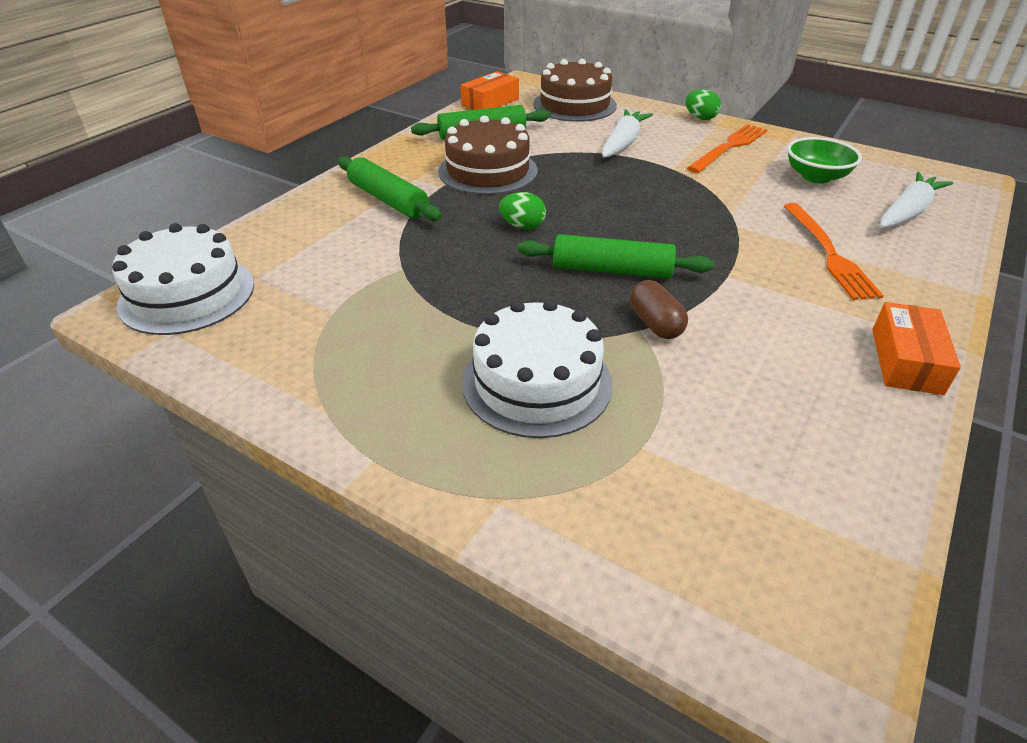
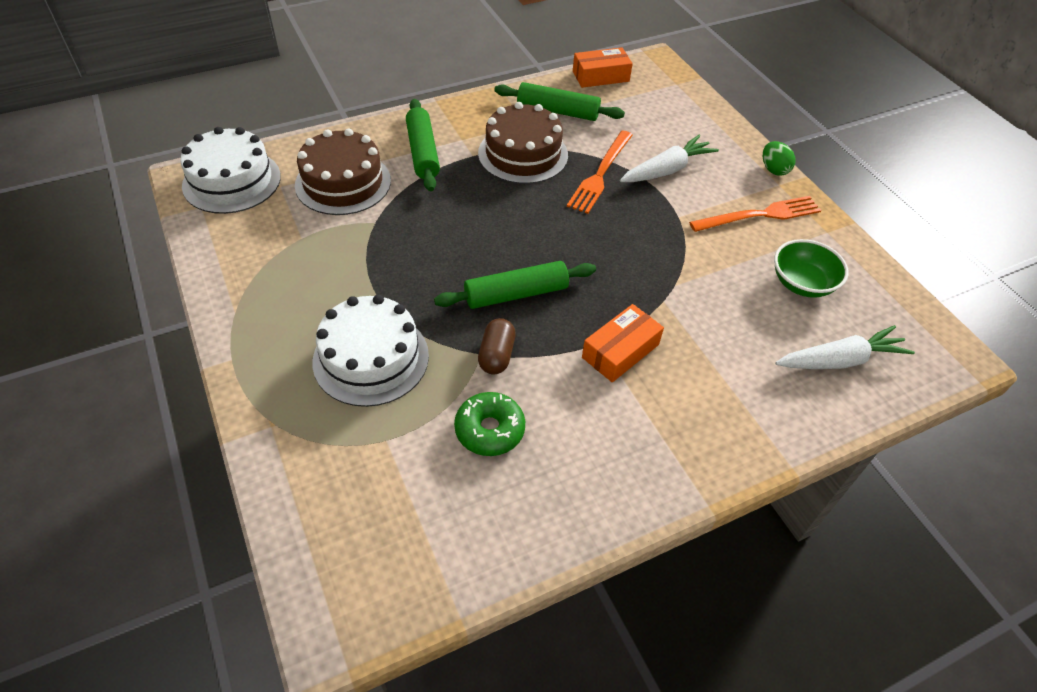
camera: 30 degrees right, 10 degrees up
(522, 226) = (493, 222): green egg -> none
(574, 105) = (672, 107): brown cake -> brown cake (343, 183)
(612, 270) = (516, 294): green rolling pin -> green rolling pin turned 60 degrees counterclockwise
(727, 386) = (489, 430): none -> green donut
(828, 253) = (709, 364): orange fork -> orange fork (600, 174)
(906, 360) = (646, 485): orange box -> orange box (620, 351)

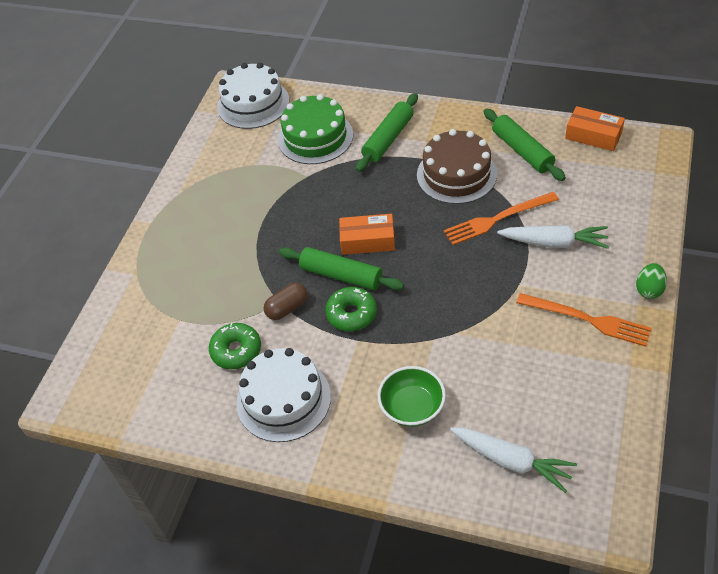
camera: 50 degrees right, 0 degrees up
(343, 183) = (315, 137): brown cake -> green cake
(371, 358) = (218, 266): white cake -> white cake (283, 399)
(567, 323) = (351, 314): none -> green donut
(620, 351) = (364, 354): orange box -> orange box (367, 241)
(802, 283) = (554, 390): green bowl -> green bowl (412, 407)

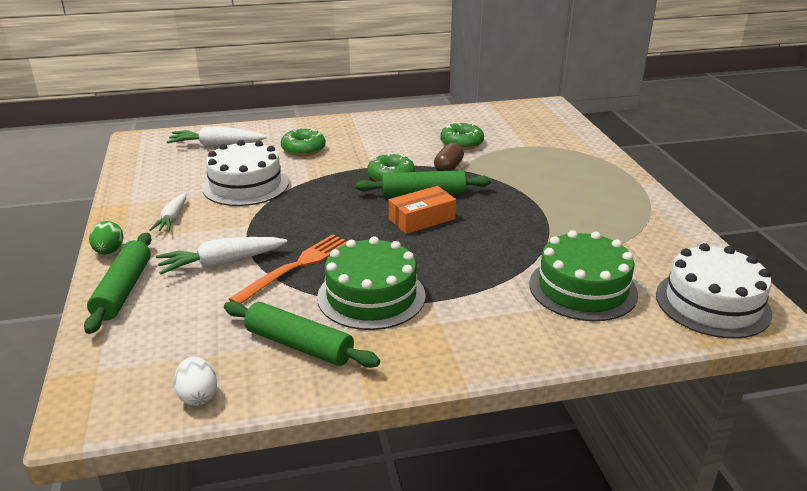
camera: 145 degrees right, 20 degrees down
(283, 399) = (401, 134): white cake -> white cake (245, 185)
(388, 139) = (490, 311): green rolling pin -> green rolling pin (123, 290)
(412, 407) = (303, 149): green bowl -> green donut
(456, 174) = (371, 296): brown cake -> green cake
(587, 320) = (172, 218): orange fork -> white carrot
(593, 136) = (198, 396): orange box -> white egg

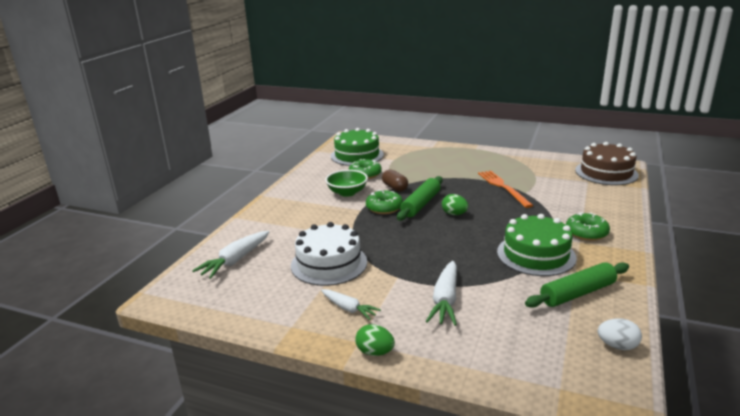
camera: 55 degrees left, 5 degrees down
(123, 290) = (448, 355): green rolling pin -> none
(296, 267) = (477, 272): orange fork -> orange fork (503, 187)
(303, 149) = (297, 226): green donut -> green donut (586, 233)
(404, 148) = (347, 192): none -> green bowl
(421, 219) = (454, 214): orange box -> green egg
(582, 288) = (572, 195): green cake -> green cake (357, 155)
(712, 303) = (606, 172): white cake -> brown cake

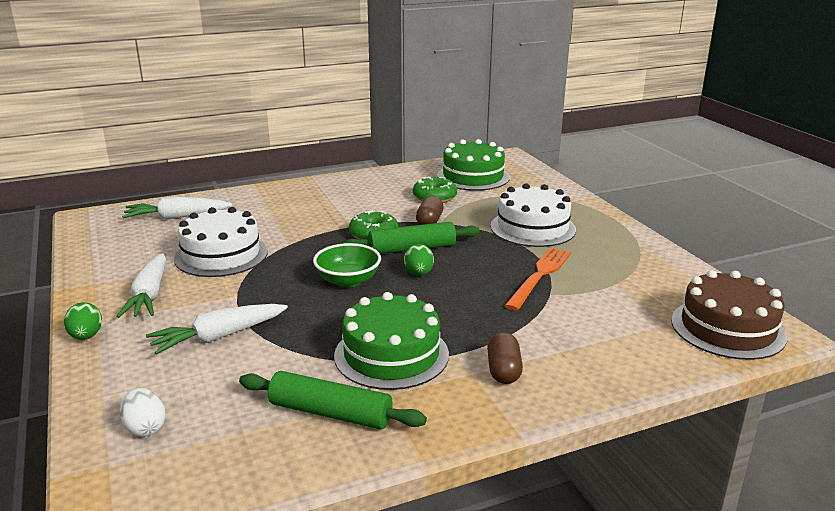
camera: 45 degrees right, 0 degrees up
(347, 192) = (378, 206): green bowl -> green bowl (348, 281)
(348, 309) = (149, 295): white carrot -> white carrot, size x1.53
(447, 167) = (533, 228): none -> white cake
(586, 233) = (503, 371): green donut -> brown capsule
(617, 346) = (234, 479): white egg -> white egg (145, 428)

